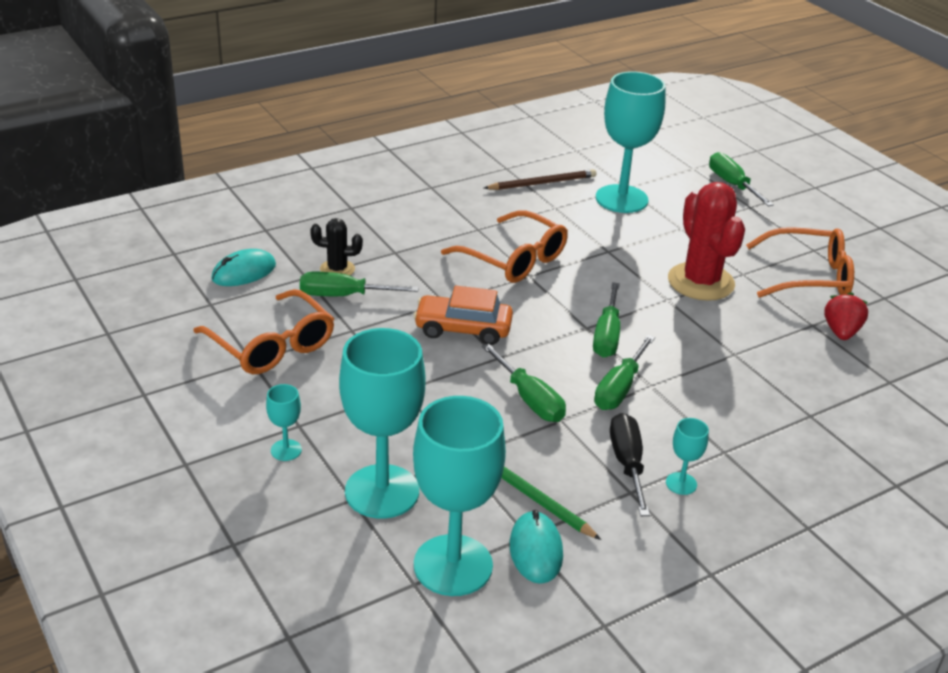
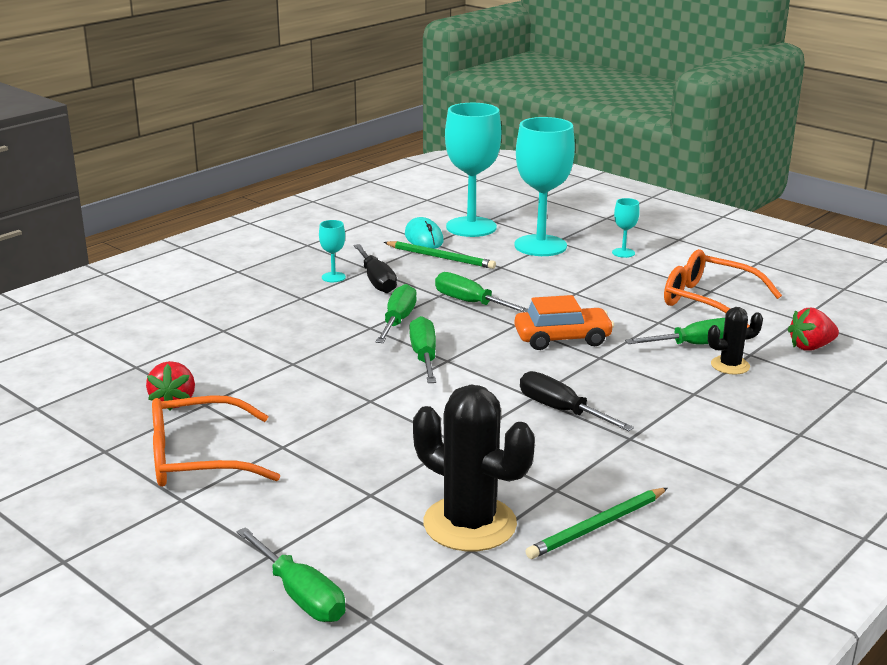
camera: 165 degrees right, 10 degrees down
(244, 272) = (810, 347): turquoise mouse -> red strawberry
(514, 259) = (561, 410): orange glasses -> black screwdriver
(542, 183) = (597, 526): brown pencil -> green pencil
(621, 199) = (470, 524): turquoise goblet -> black cactus
(700, 282) = (335, 426): red cactus -> none

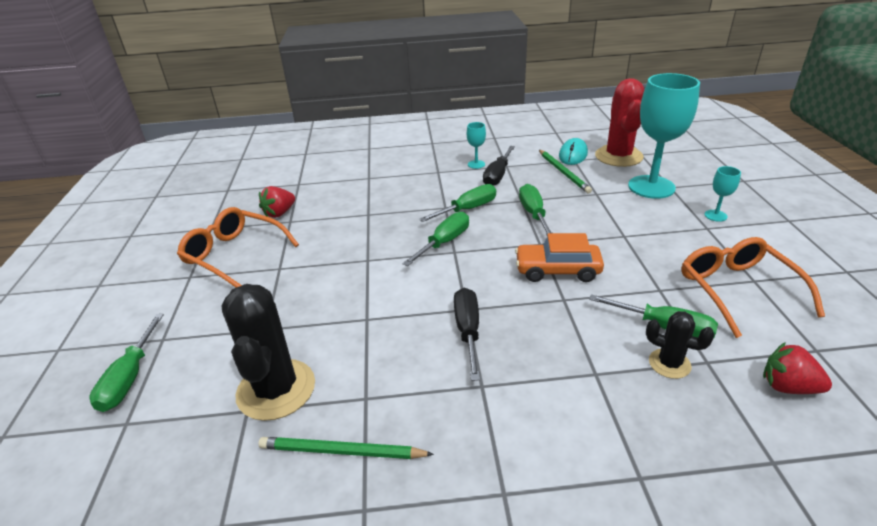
camera: 45 degrees right, 10 degrees up
(471, 227) = (618, 156): turquoise goblet -> red cactus
(562, 339) = (557, 270): orange car -> orange car turned 150 degrees clockwise

